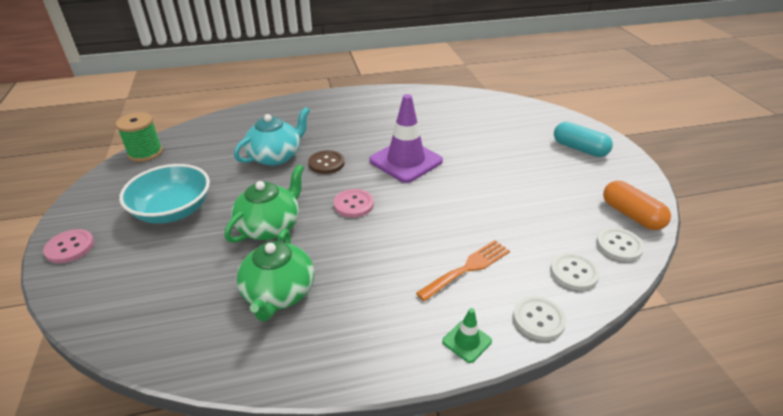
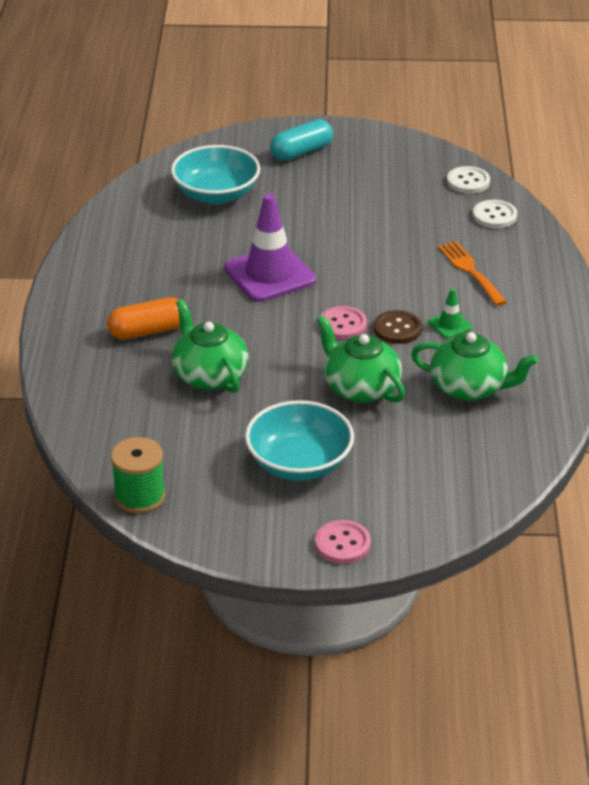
camera: 75 degrees left, 0 degrees up
(276, 156) = (209, 375): turquoise teapot -> green teapot
(326, 163) = (247, 335): brown button -> brown button (397, 329)
(467, 341) = (556, 290): green traffic cone -> green traffic cone (450, 325)
(492, 124) = (216, 194): none -> turquoise bowl
(538, 319) = (542, 249): white button -> none
(631, 215) = (428, 160): orange capsule -> orange capsule (148, 331)

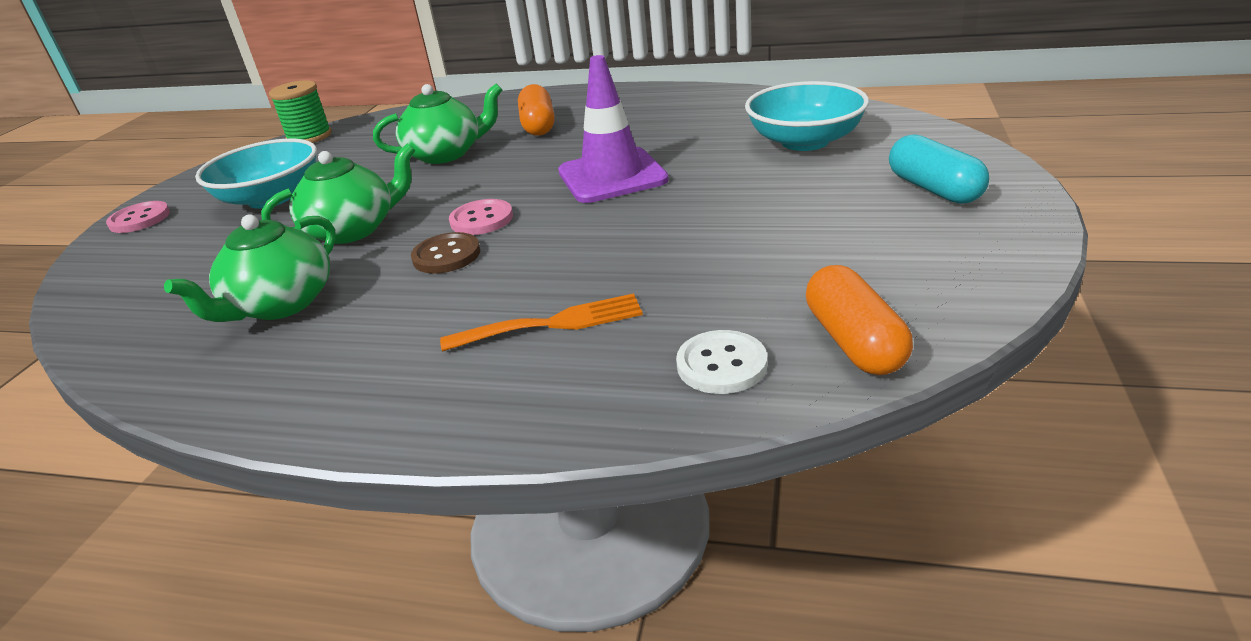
camera: 105 degrees right, 5 degrees down
(450, 325) = (426, 296): green traffic cone -> none
(468, 181) = (854, 342): white button -> orange capsule

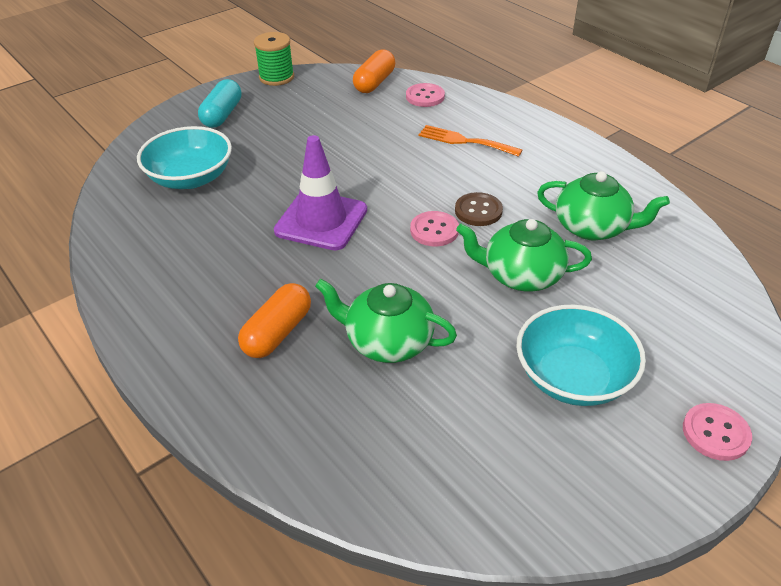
camera: 145 degrees left, 10 degrees up
(281, 304) = (592, 227): green teapot -> green teapot turned 45 degrees clockwise
(309, 137) = (491, 522): green spool -> green spool (276, 77)
(721, 364) = (425, 96): white button -> pink button

